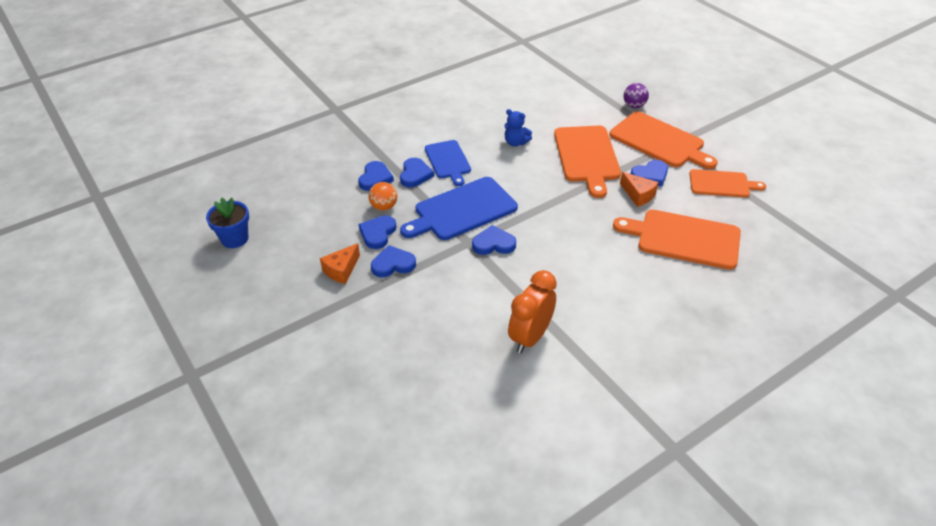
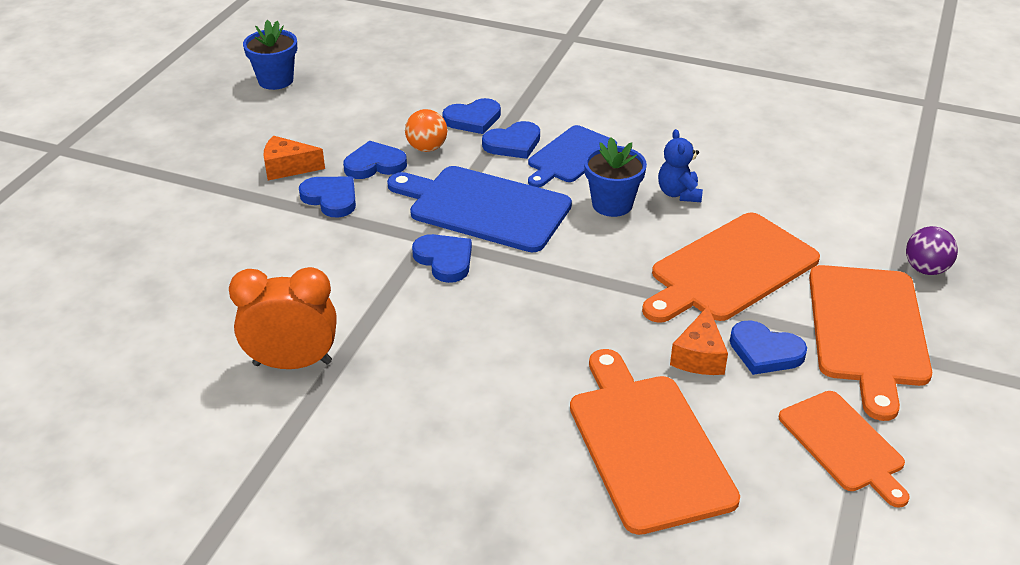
camera: 55 degrees right, 5 degrees down
(503, 167) = (612, 204): none -> blue flower pot

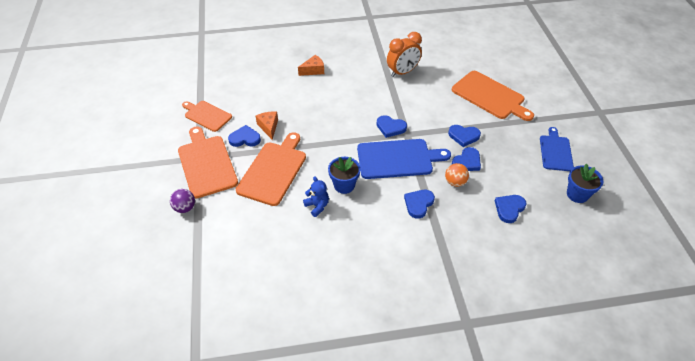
camera: 150 degrees right, 10 degrees up
(288, 168) = (500, 143): orange cheese -> orange cheese (313, 70)
(473, 119) = (453, 212): blue heart -> blue heart (509, 209)
(570, 156) = (384, 208): blue cutting board -> blue cutting board (555, 151)
(647, 445) = (272, 91): orange cutting board -> orange cutting board (490, 96)

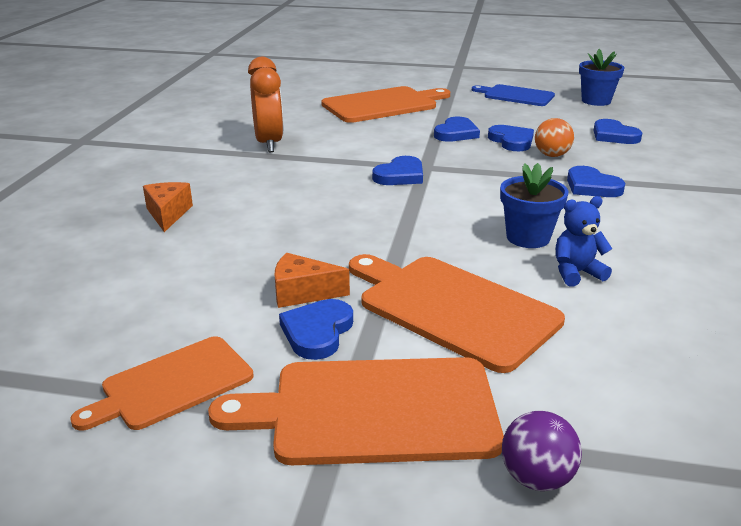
camera: 70 degrees left, 20 degrees down
(398, 159) = (481, 183): blue cutting board -> none

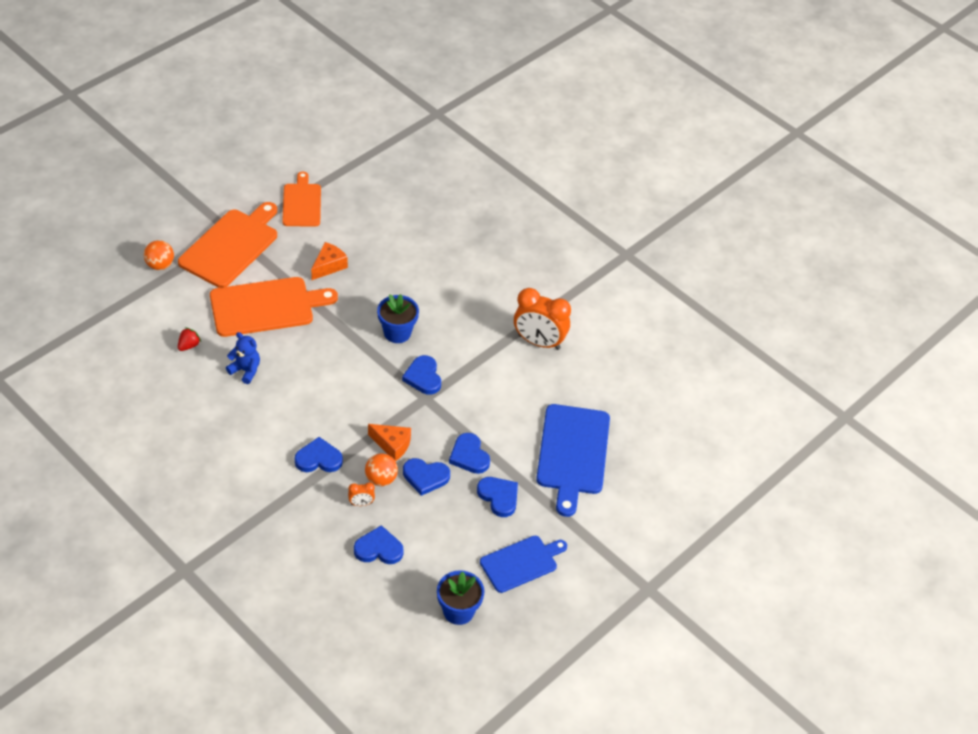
camera: 120 degrees right, 20 degrees up
(168, 214) = (462, 254): orange cheese -> orange cheese (392, 445)
(317, 332) = (294, 256): blue heart -> blue heart (499, 497)
(383, 105) = (573, 453): orange cutting board -> blue cutting board
(528, 237) = (294, 379): blue flower pot -> blue flower pot (397, 332)
(536, 478) = (160, 265): purple ball -> orange ball
(576, 273) = (245, 370): blue teddy bear -> blue teddy bear turned 75 degrees counterclockwise
(592, 154) = (361, 503): none -> orange clock
(625, 338) = (189, 345): none -> red strawberry

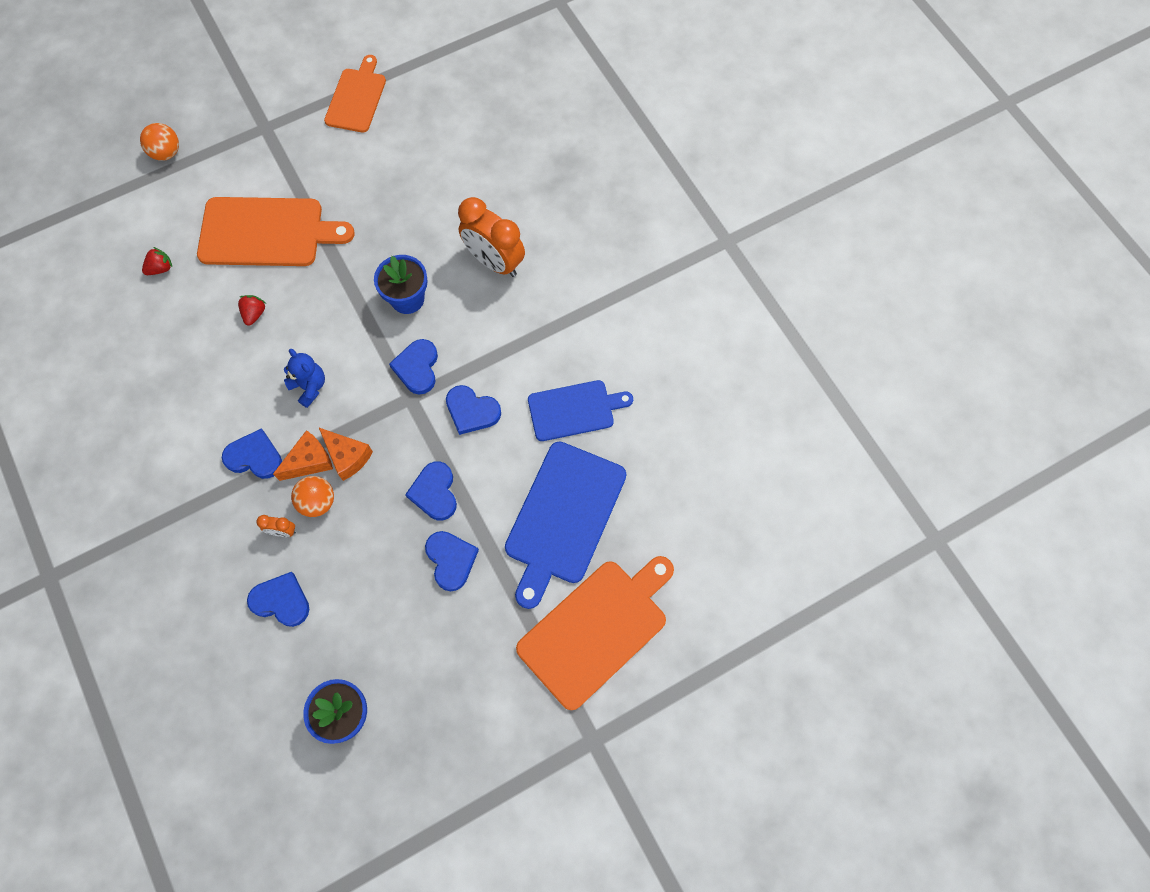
camera: 20 degrees right, 20 degrees up
(231, 246) = (255, 142): orange cutting board -> orange cutting board (596, 629)
(245, 370) = (213, 315): blue teddy bear -> blue teddy bear (309, 387)
(279, 363) = (254, 314): none -> red strawberry
(329, 266) = (358, 190): orange cheese -> orange cheese (309, 461)
(425, 477) = (372, 511): blue heart -> blue heart (472, 411)
(521, 563) = (446, 663): blue cutting board -> blue cutting board (574, 410)
(539, 342) = (575, 346): orange clock -> orange clock (494, 262)

